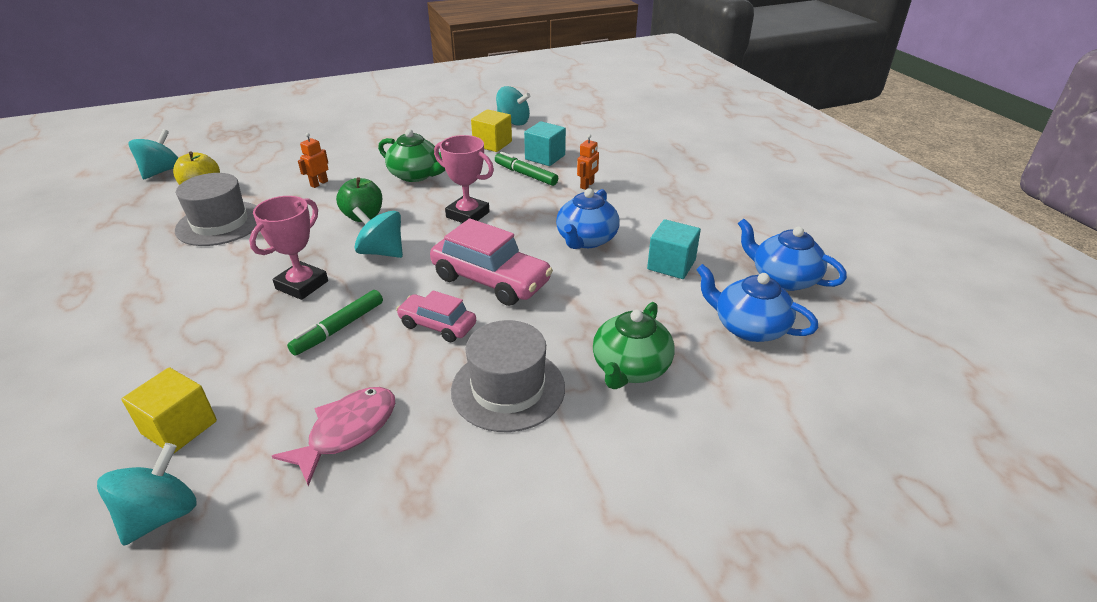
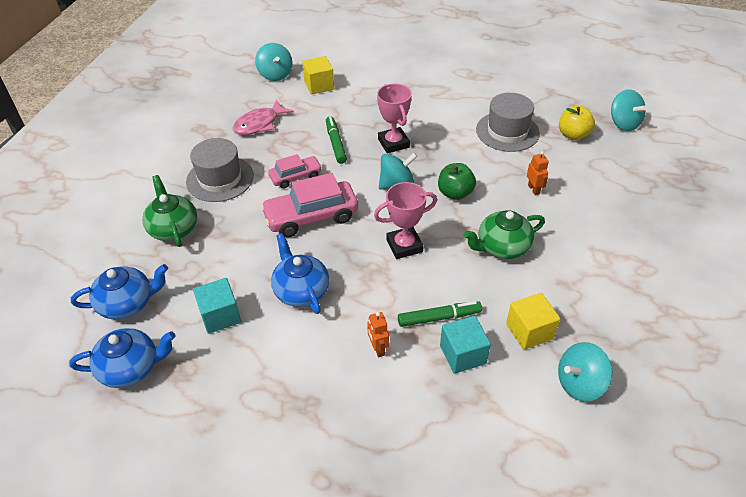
camera: 130 degrees right, 10 degrees up
(347, 431) = (259, 124): pink fish -> pink fish turned 60 degrees clockwise

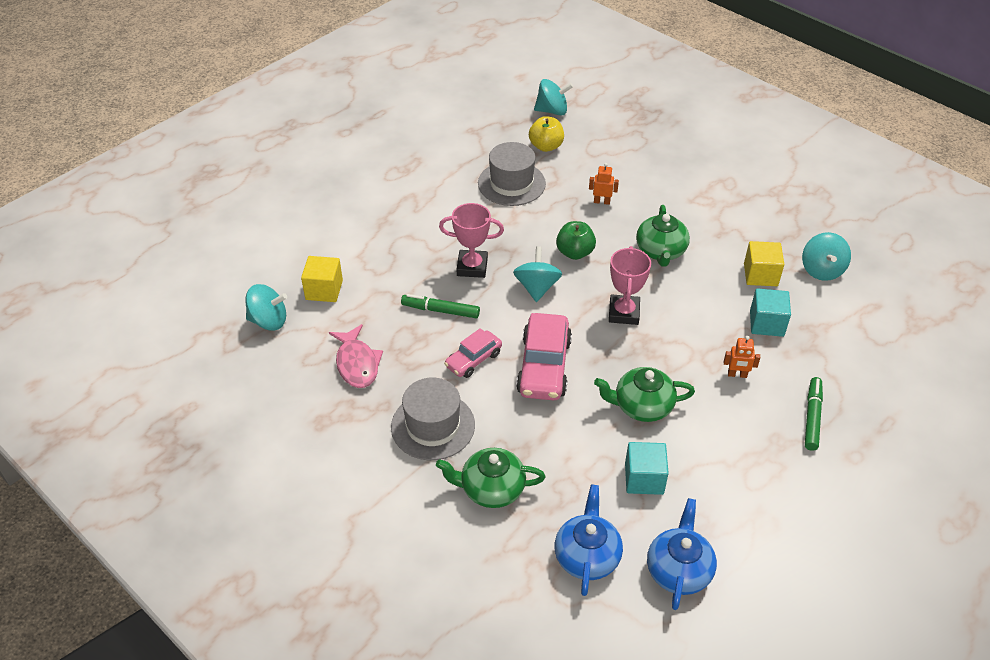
camera: 65 degrees left, 0 degrees up
(296, 177) = (473, 360): pink car -> pink car turned 135 degrees counterclockwise
(301, 290) = (642, 406): blue teapot -> green teapot
(439, 317) = (721, 322): green marker -> green marker (812, 417)

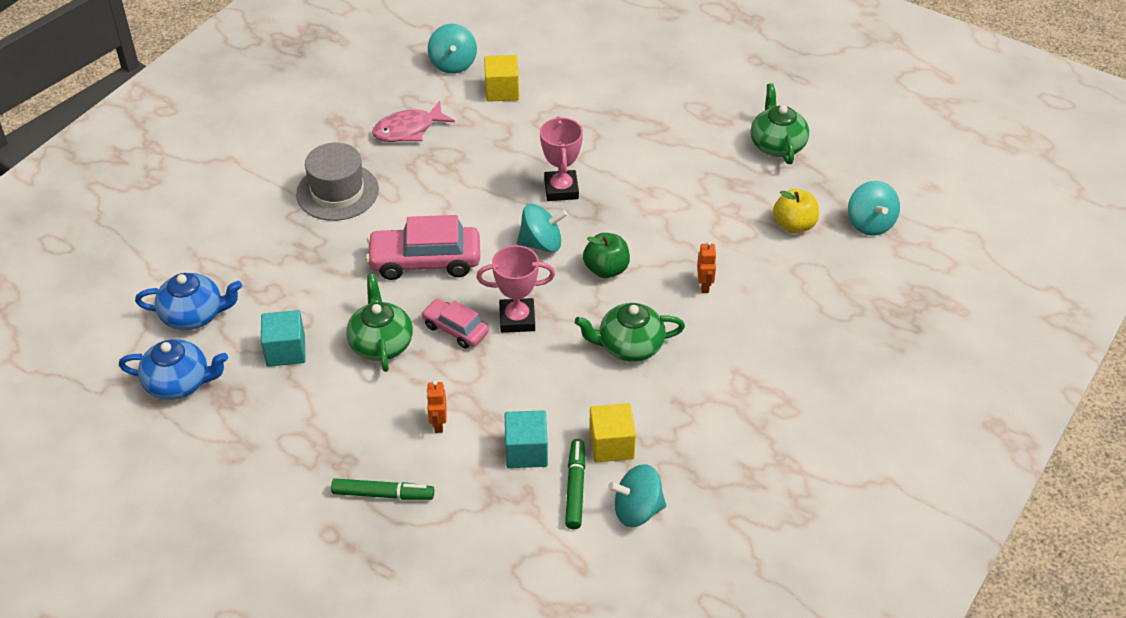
camera: 80 degrees right, 0 degrees up
(440, 310) = (490, 175): green marker -> green marker (575, 488)
(473, 360) = (426, 208): pink car -> pink car (455, 329)
(491, 489) = (266, 241): green teapot -> green teapot (777, 145)
(511, 183) = (712, 203): grey hat -> none

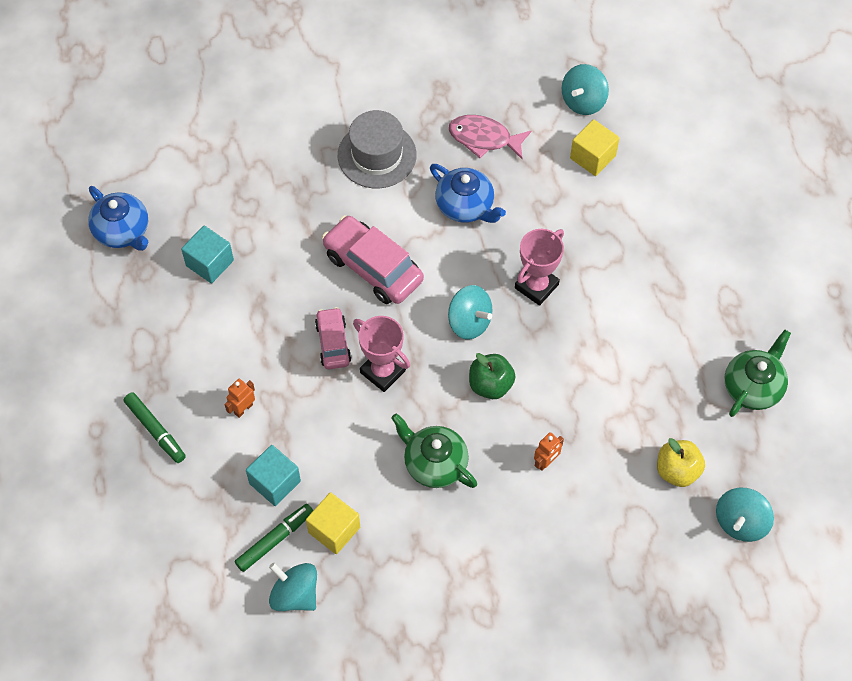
camera: 45 degrees right, 15 degrees up
(194, 315) = (183, 183): blue teapot -> blue teapot (465, 206)
(381, 343) = (274, 311): green teapot -> none

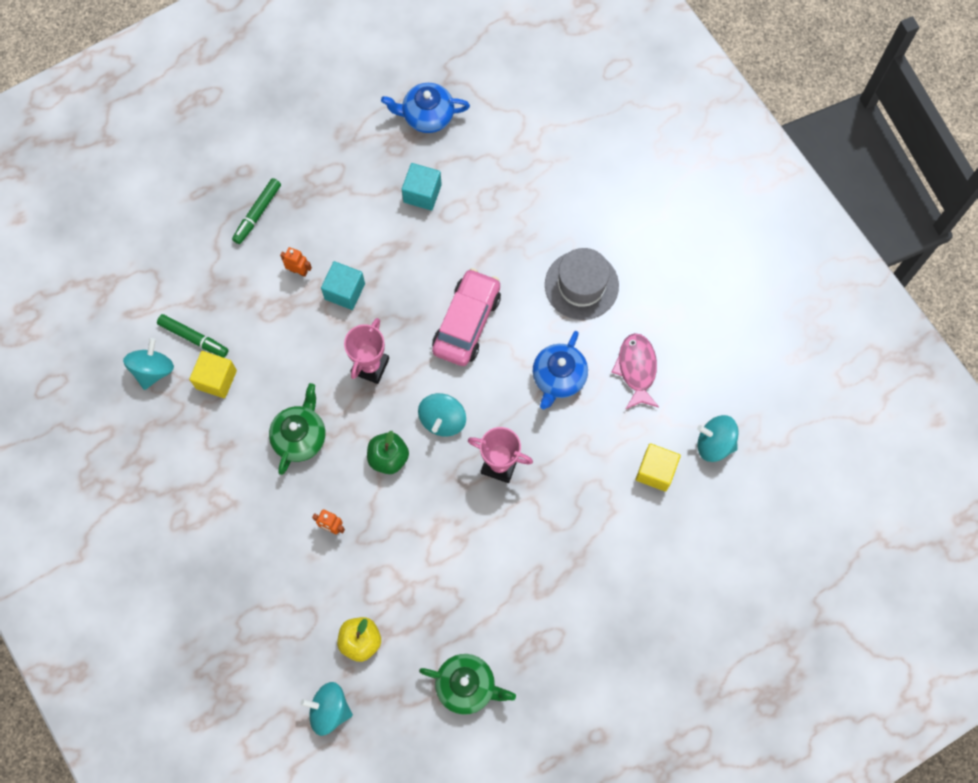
camera: 70 degrees right, 10 degrees up
(123, 231) = (427, 116): blue teapot -> blue teapot turned 60 degrees clockwise
(275, 482) = (242, 319): turquoise cube -> turquoise cube (344, 291)
(333, 343) = (383, 317): pink car -> none

